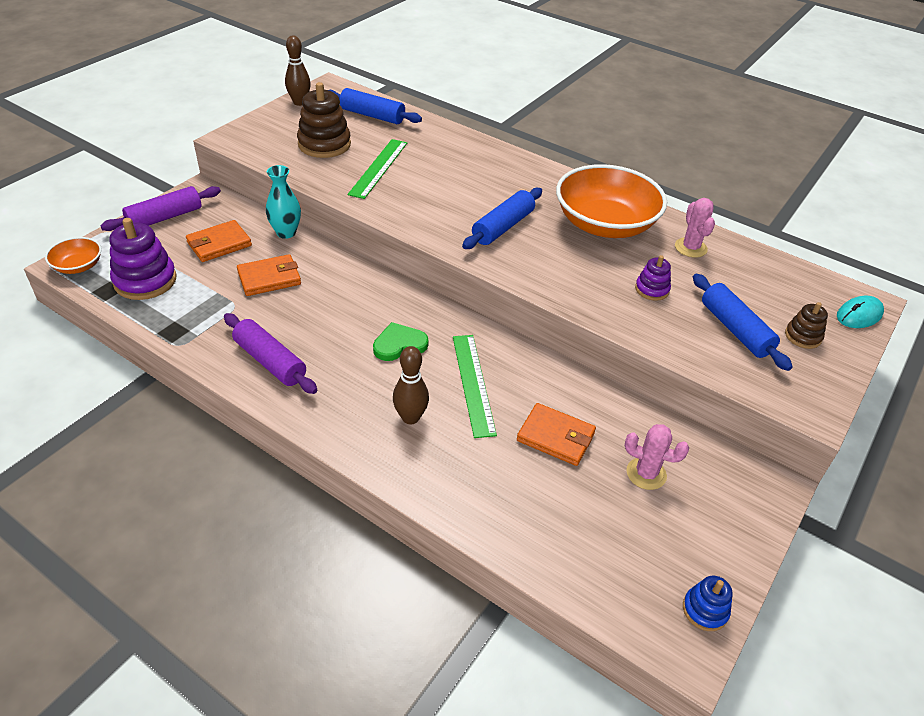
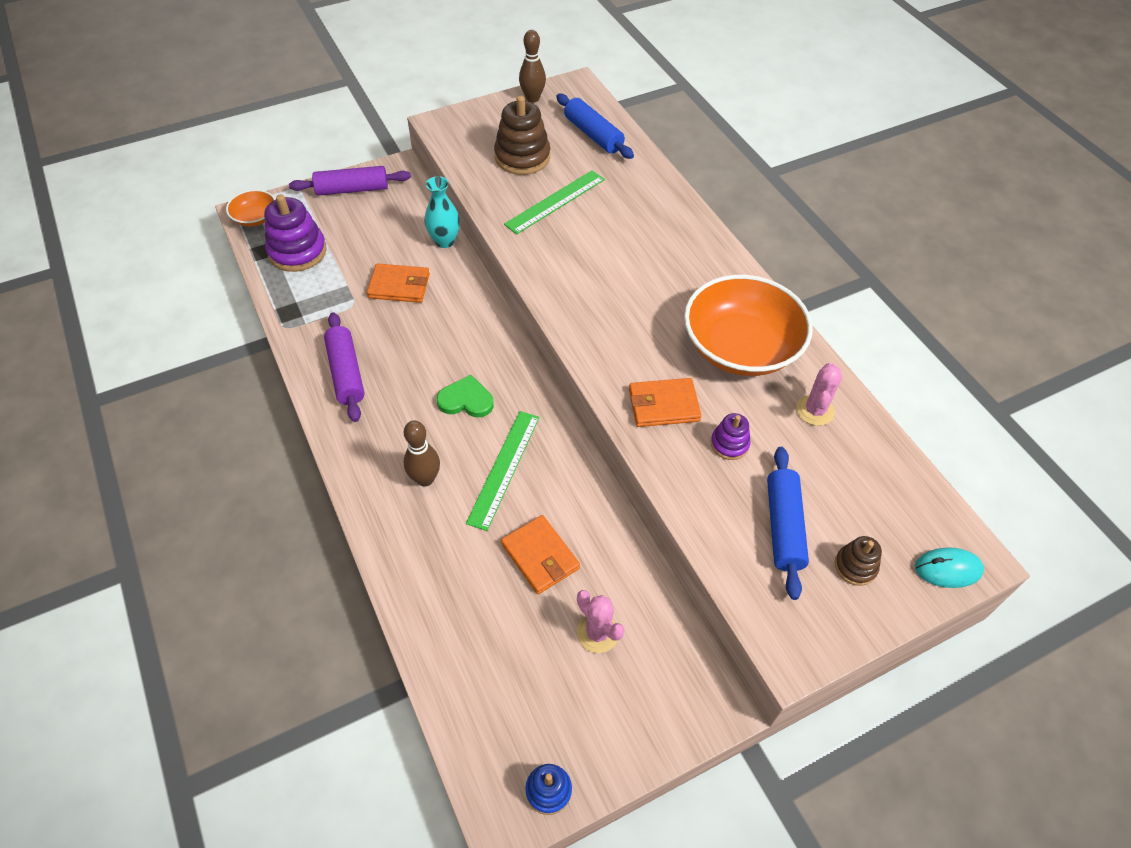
camera: 30 degrees right, 10 degrees up
(219, 244) = (380, 234): orange wallet -> orange wallet (663, 405)
(503, 227) = (629, 313): blue rolling pin -> none

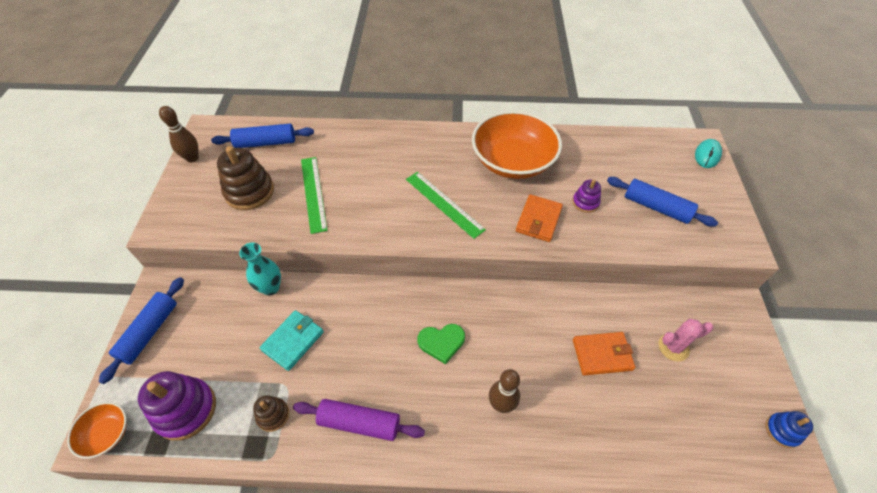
camera: 60 degrees left, 0 degrees up
(352, 189) = (149, 332): purple rolling pin -> blue rolling pin
(399, 286) = (293, 341): orange wallet -> turquoise wallet
(466, 400) = (441, 342): green heart -> green heart turned 135 degrees counterclockwise
(504, 468) = (517, 344): green ruler -> green ruler (444, 204)
(815, 410) = (579, 153): pink cactus -> none
(855, 566) = (694, 190): brown stacking toy -> brown stacking toy (273, 415)

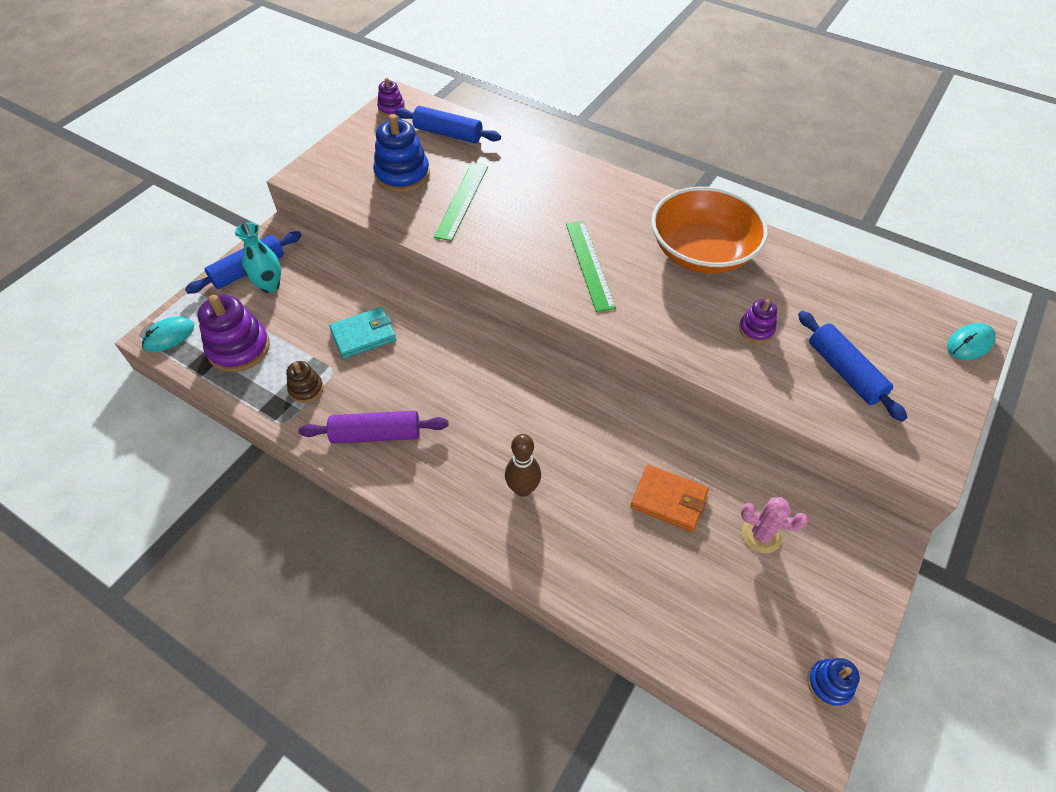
camera: 30 degrees right, 0 degrees up
(107, 434) = (169, 336): orange bowl -> turquoise mouse
(192, 158) = (370, 123): brown bowling pin -> none
(203, 139) = (391, 109): none -> purple stacking toy
(249, 192) = (402, 175): brown stacking toy -> blue stacking toy
(270, 287) = (374, 278): turquoise vase -> turquoise vase (270, 285)
(359, 423) = (376, 434): purple rolling pin -> purple rolling pin turned 45 degrees counterclockwise
(441, 342) = (503, 404): green heart -> none
(538, 220) = (684, 324): orange wallet -> none

